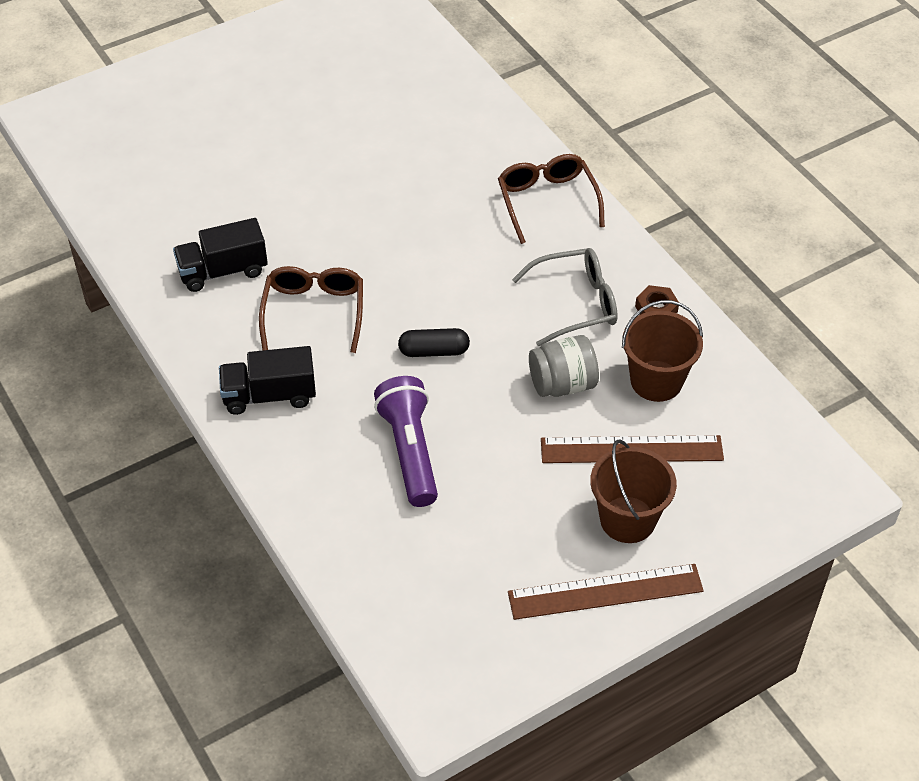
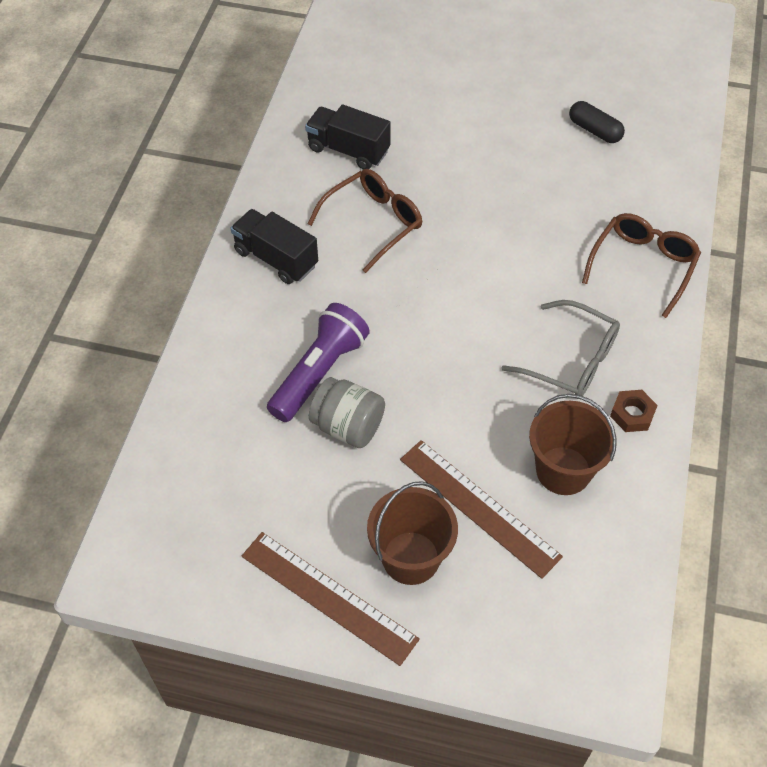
camera: 45 degrees right, 5 degrees up
(434, 351) = (422, 314): black capsule -> black capsule (594, 130)
(562, 384) = (486, 413): grey jar -> grey jar (348, 426)

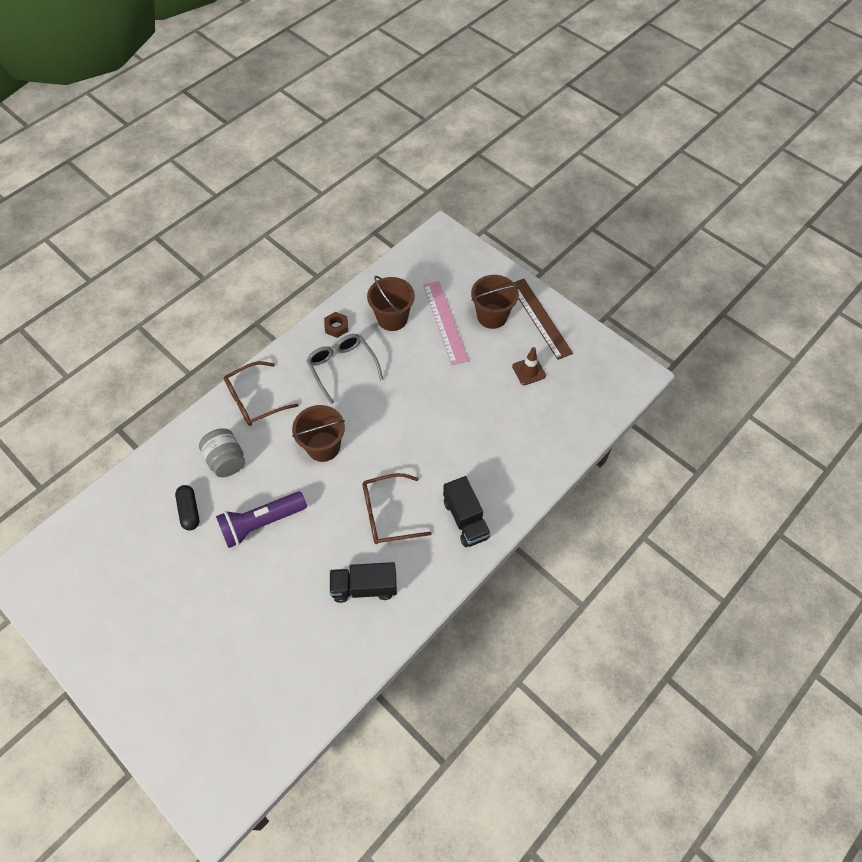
camera: 150 degrees left, 5 degrees up
(298, 490) = (529, 371): none -> brown traffic cone
(319, 372) = (482, 428): purple flashlight -> purple flashlight (261, 523)
(348, 150) = (364, 587): black truck -> black truck turned 120 degrees clockwise
(348, 426) = (484, 390): grey jar -> grey jar (226, 460)
(479, 507) = (445, 322): brown ruler -> pink ruler
(508, 255) = (323, 446): none -> brown bucket

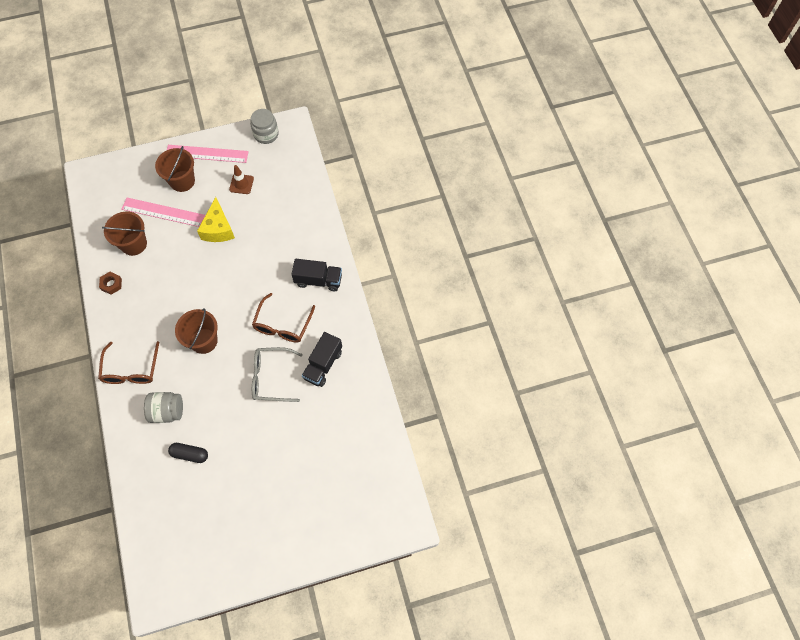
camera: 60 degrees left, 5 degrees up
(261, 523) = (233, 409): purple flashlight -> none
(342, 367) = (149, 297): grey glasses -> grey glasses (271, 377)
(460, 381) = (218, 228): none -> yellow cheese
(540, 318) = (207, 154): brown ruler -> pink ruler
(607, 358) = (266, 134): none -> grey jar

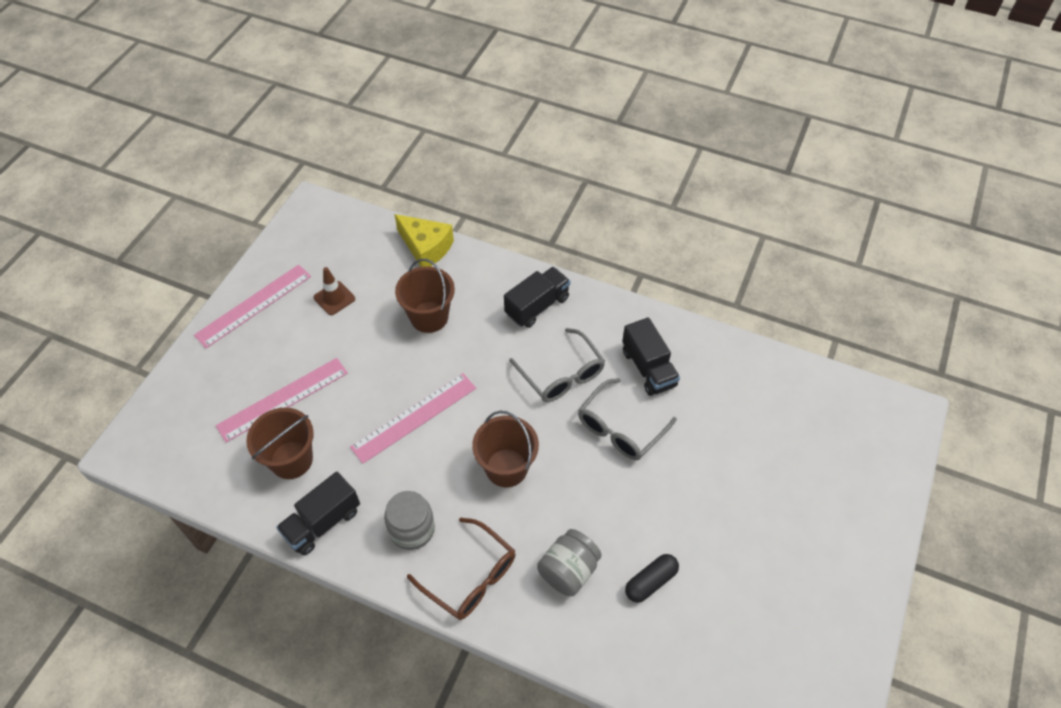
camera: 50 degrees left, 10 degrees down
(111, 284) = (322, 522): brown nut -> black truck
(182, 181) = (262, 353): brown bucket -> brown bucket (429, 317)
(200, 277) = (414, 417): none -> pink ruler
(218, 228) = (368, 357): yellow cheese -> yellow cheese (426, 247)
(266, 134) = (296, 235): grey jar -> grey jar (412, 529)
(282, 325) = (562, 375): brown glasses -> grey glasses

